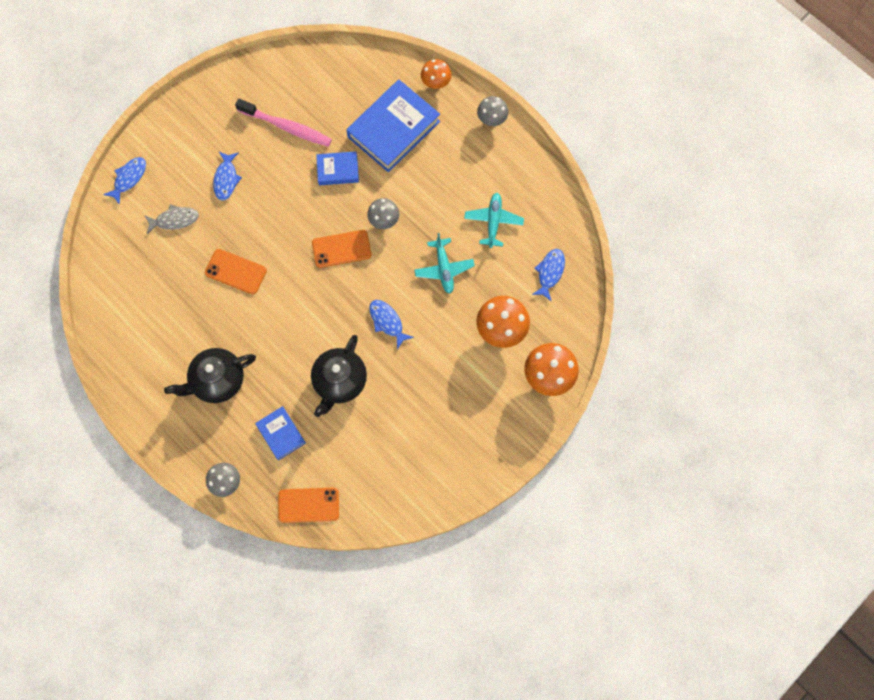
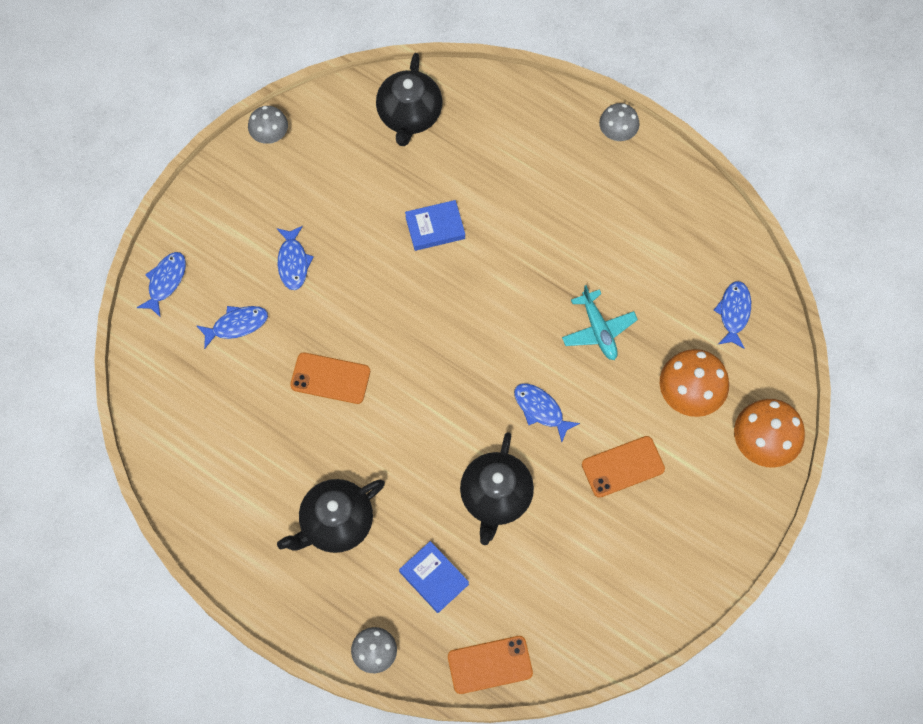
camera: 10 degrees left, 5 degrees down
(175, 220) = (237, 325): grey fish -> blue fish
(287, 127) = (358, 184): pink toothbrush -> none
(337, 80) = (409, 115): none -> black teapot
(341, 249) = (461, 326): orange phone -> orange phone (623, 467)
(384, 220) = (508, 282): grey mushroom -> grey mushroom (270, 136)
(393, 129) = (495, 165): blue book -> none
(436, 83) = (536, 99): orange mushroom -> none
(493, 222) = (648, 261): turquoise plane -> none

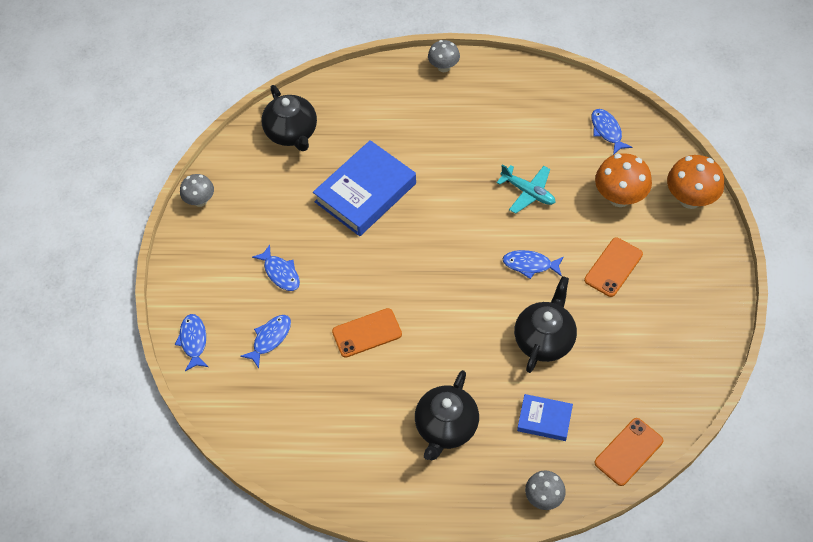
camera: 30 degrees left, 10 degrees down
(435, 228) = (365, 193): blue book -> blue book, size x1.92
(495, 497) = (544, 339): black teapot -> black teapot turned 135 degrees counterclockwise

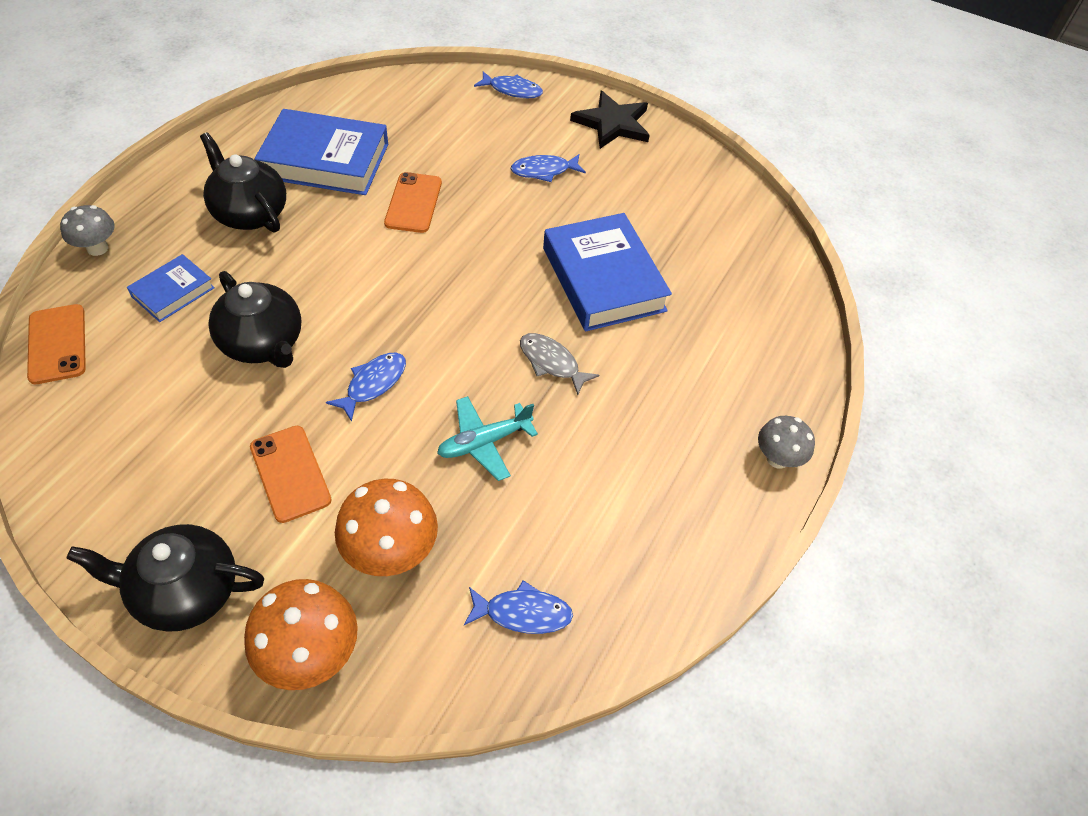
camera: 110 degrees right, 5 degrees down
(196, 256) = (612, 123): none -> black star
(200, 200) = (685, 149): grey mushroom -> none
(270, 338) = (470, 136): blue fish -> none
(292, 133) = (741, 253): black teapot -> black teapot (185, 591)
(360, 416) = (325, 160): none -> blue book
(451, 188) = (551, 362): none -> grey fish

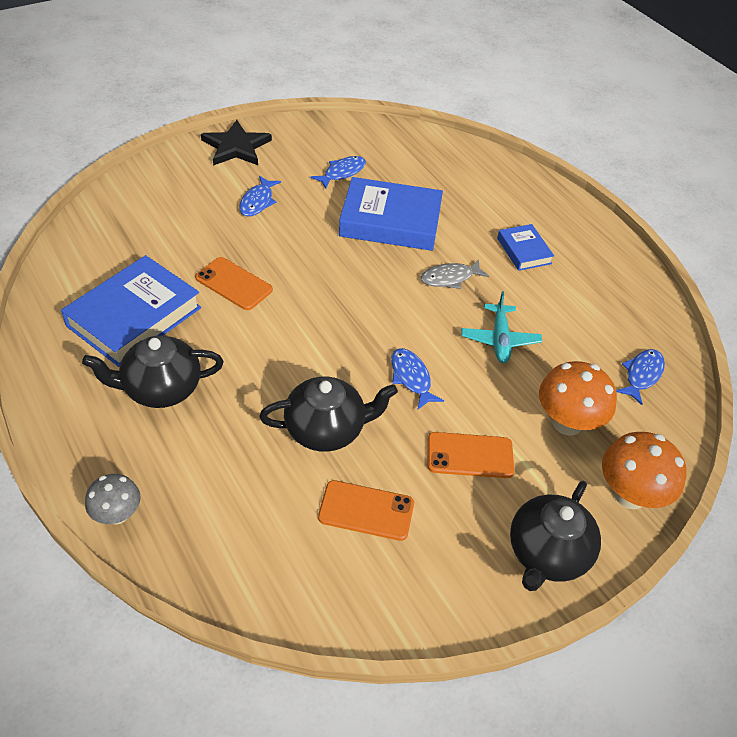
camera: 60 degrees left, 5 degrees down
(57, 344) = (227, 578): orange phone -> orange phone (366, 510)
(173, 292) = (222, 472): blue book -> blue book (523, 251)
(512, 90) = (148, 178): blue fish -> blue fish (342, 173)
(777, 458) = (583, 217): grey mushroom -> none

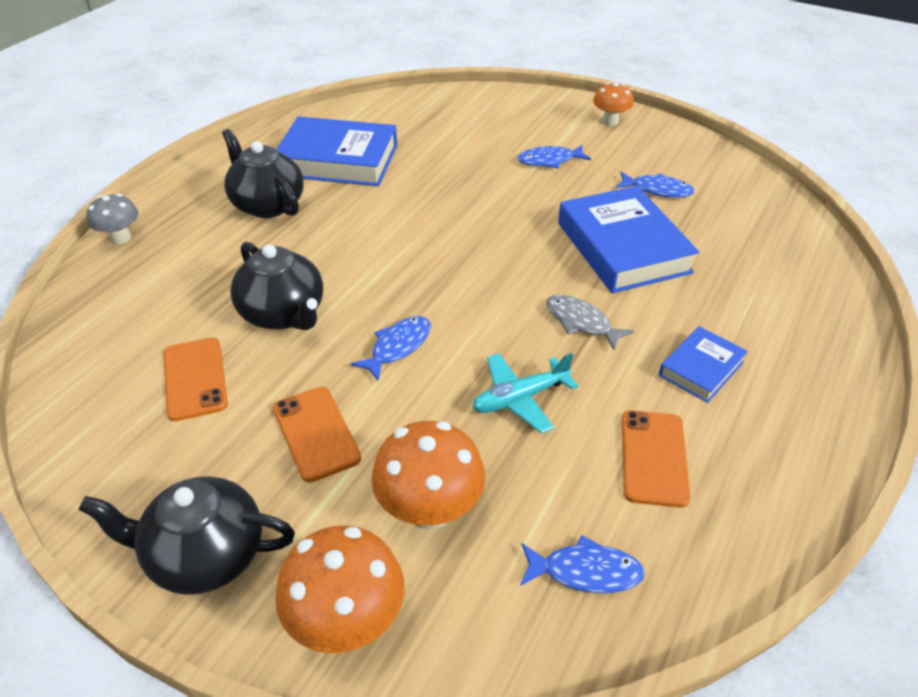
camera: 65 degrees right, 5 degrees down
(233, 284) = (425, 190): orange phone -> orange phone (653, 458)
(236, 147) = (610, 121): black star -> orange mushroom

